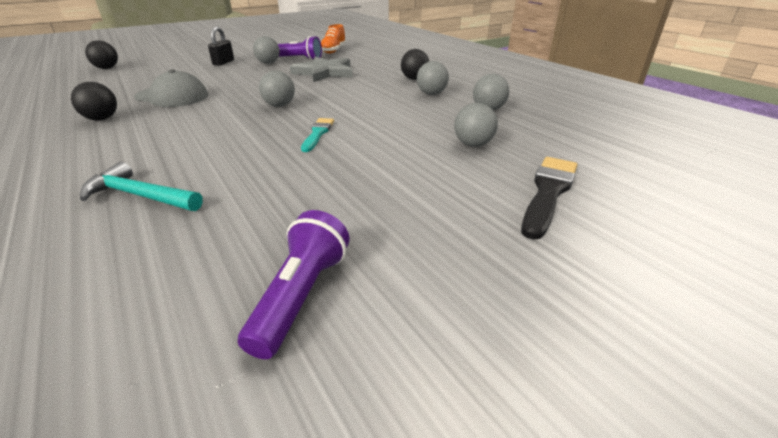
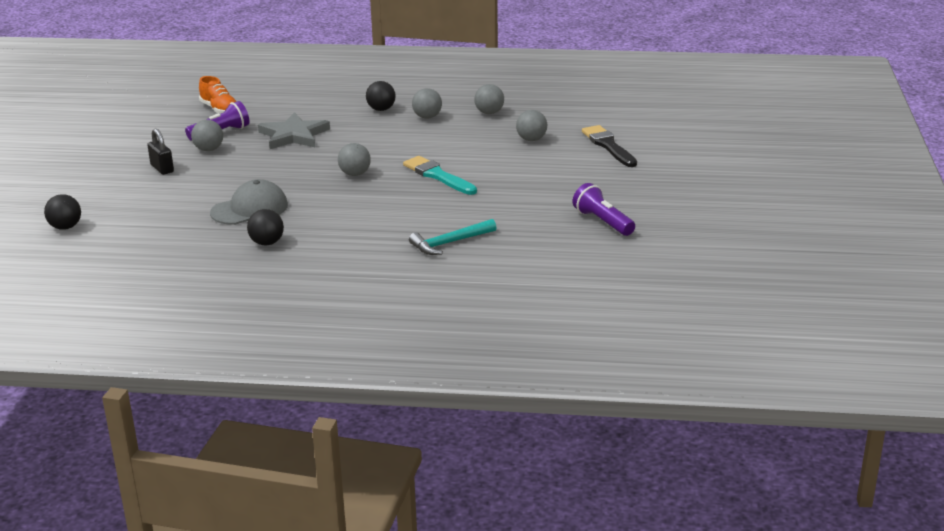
camera: 50 degrees left, 5 degrees down
(317, 134) = (438, 176): turquoise brush -> turquoise brush, size x1.55

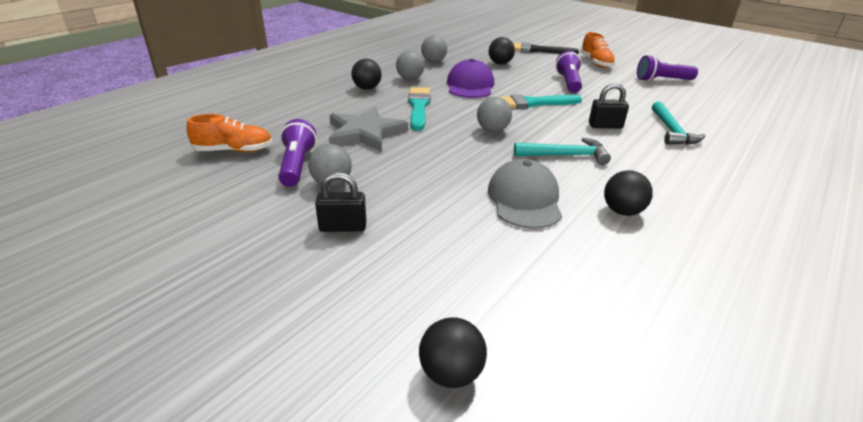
camera: 60 degrees left, 5 degrees up
(339, 209) = (565, 155): none -> turquoise hammer
(366, 138) = (418, 107): none -> turquoise brush
(423, 214) = (605, 126): none -> black padlock
(446, 142) = (470, 85): none -> purple cap
(520, 180) = (568, 83): none -> purple flashlight
(531, 139) = (500, 63): grey ball -> black ball
(612, 181) = (596, 63): none -> orange shoe

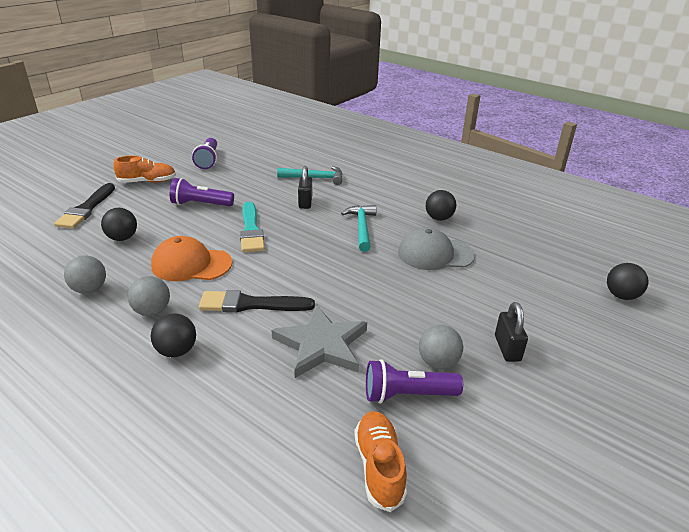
camera: 90 degrees left, 0 degrees up
(418, 107) = (251, 304): turquoise brush -> black brush
(470, 85) = (191, 264): purple cap -> orange cap
(492, 130) = (314, 258): grey ball -> none

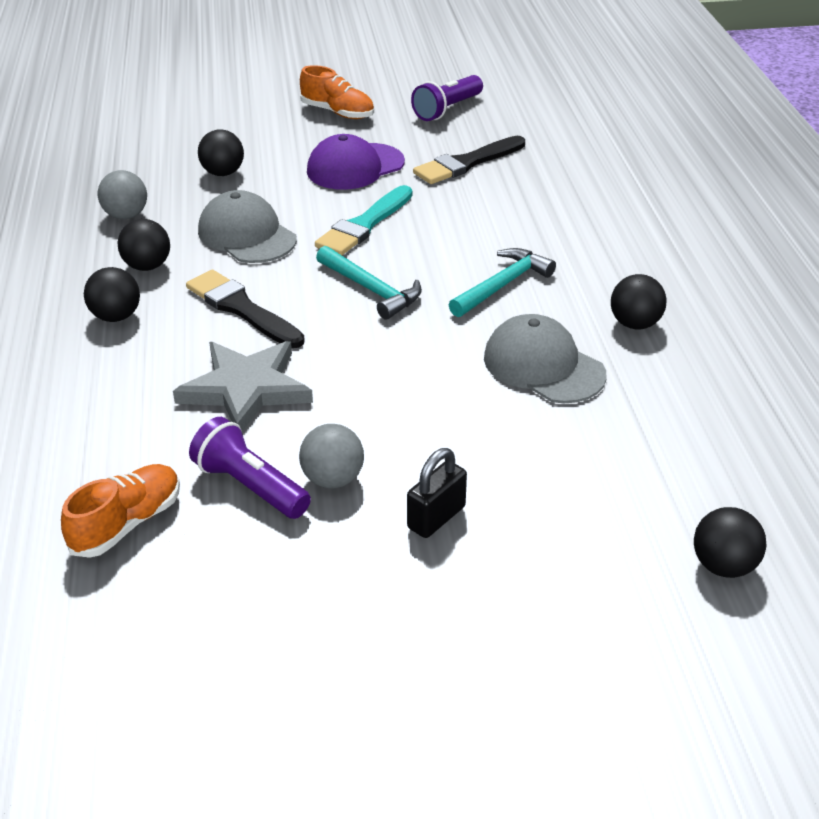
camera: 45 degrees right, 5 degrees up
(86, 209) = (234, 122): black brush -> black brush (467, 163)
(152, 311) = (147, 266): grey ball -> black ball
(191, 264) = (247, 235): orange cap -> grey cap
(201, 204) = (355, 167): purple flashlight -> purple cap
(305, 202) = (483, 218): black padlock -> none
(315, 178) = (550, 190): turquoise hammer -> turquoise hammer (371, 290)

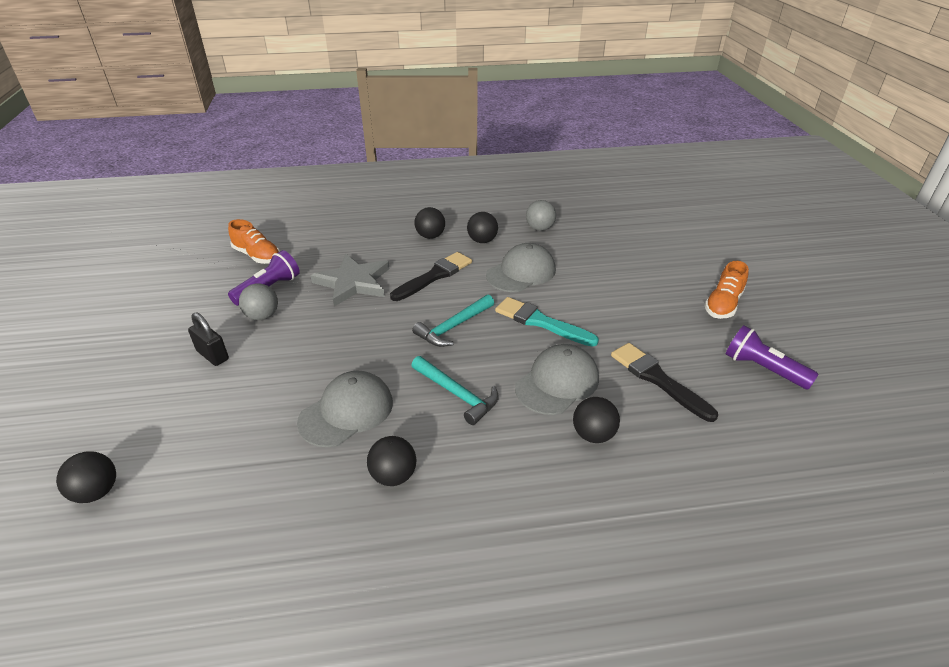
camera: 90 degrees right, 0 degrees up
(223, 173) = (603, 258): black ball -> black ball (593, 434)
(355, 167) = (630, 316): purple cap -> none
(477, 220) = (557, 383): none -> grey cap

